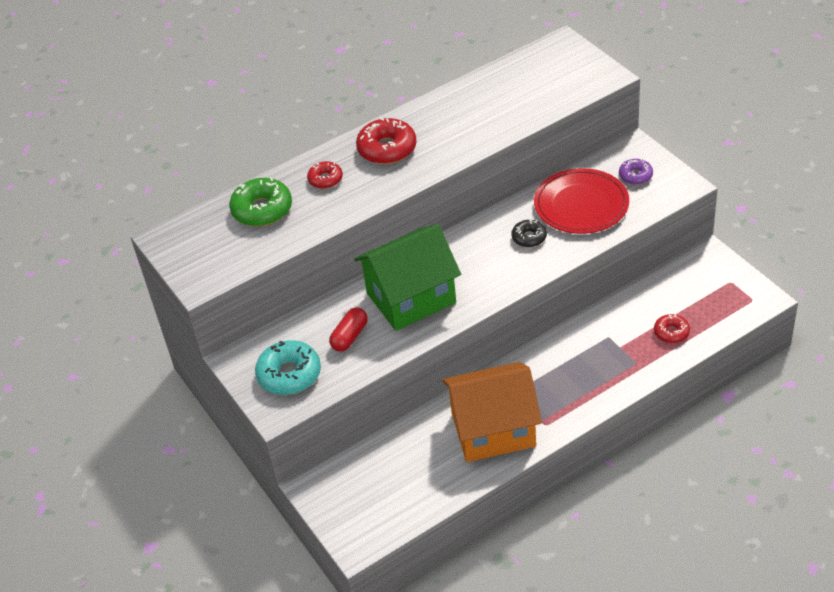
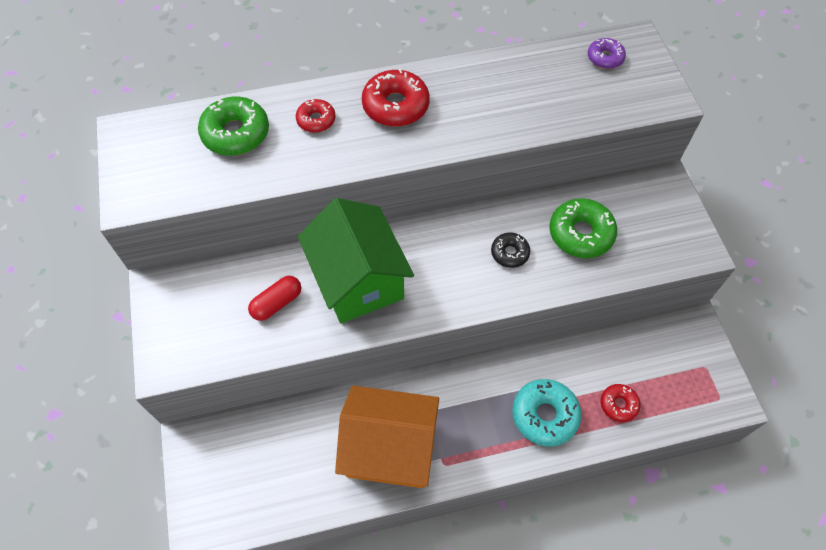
camera: 15 degrees right, 15 degrees up
(289, 374) = (197, 325): turquoise donut -> turquoise donut (544, 415)
(411, 298) = (358, 280): green house -> green house turned 75 degrees clockwise
(581, 205) = (581, 234): red plate -> green donut
(635, 176) = (653, 219): purple donut -> purple donut (605, 58)

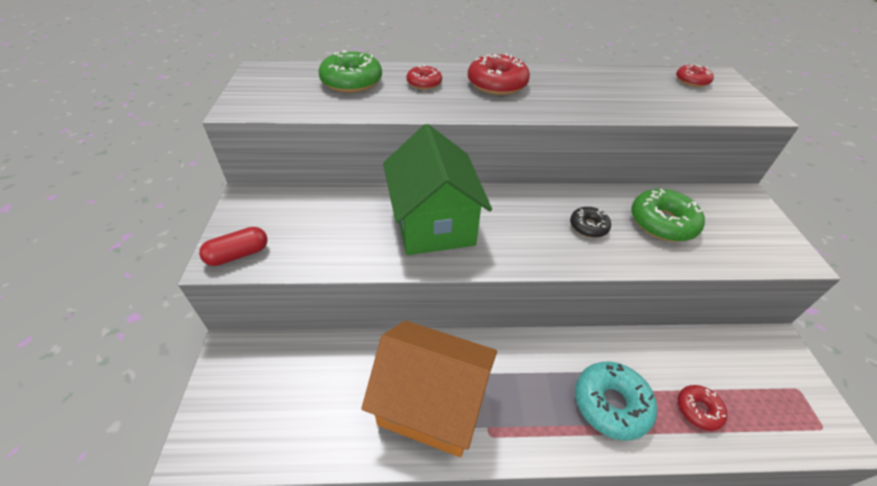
camera: 10 degrees right, 15 degrees down
(277, 303) = (349, 228): red capsule -> red capsule (238, 255)
(605, 58) = (692, 81): purple donut -> red donut

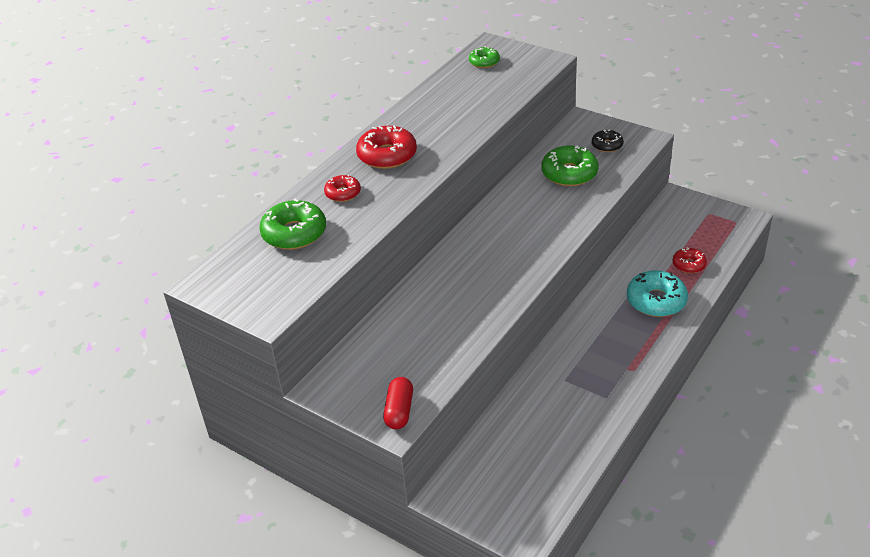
camera: 50 degrees left, 5 degrees down
(431, 403) = (588, 389): orange house -> none
(433, 223) = (465, 286): green house -> none
(588, 226) = (541, 209): black donut -> black donut (607, 145)
(692, 81) = (484, 62): red donut -> green donut

